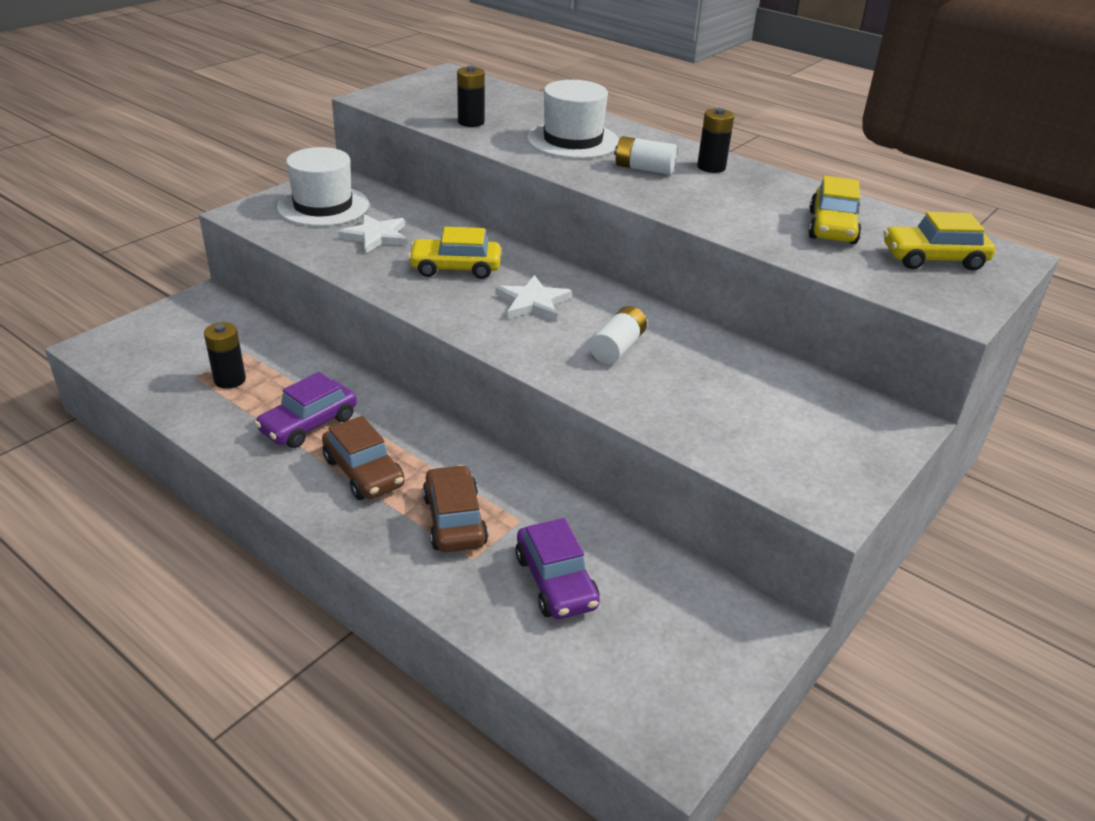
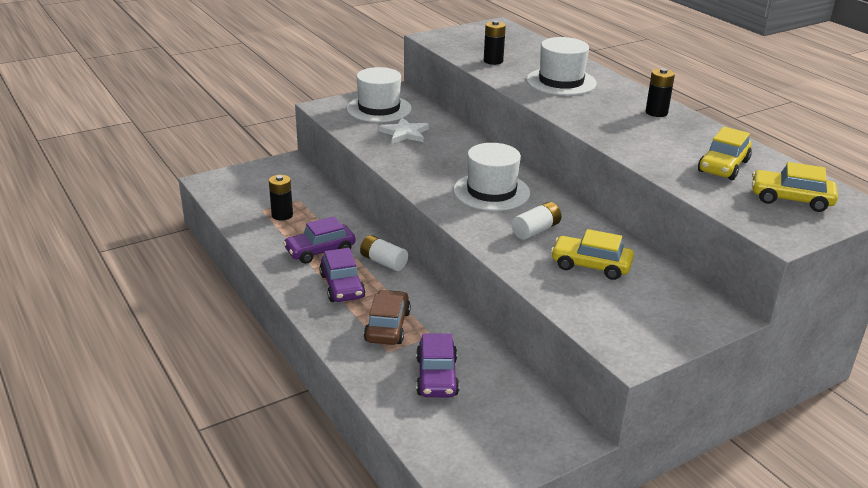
camera: 20 degrees right, 5 degrees down
(364, 472) = (342, 286): brown car -> purple car
(455, 268) = (449, 161): yellow car -> yellow car (590, 265)
(532, 302) = (491, 191): white star -> white hat
(644, 169) = (602, 107): white battery -> white battery (383, 262)

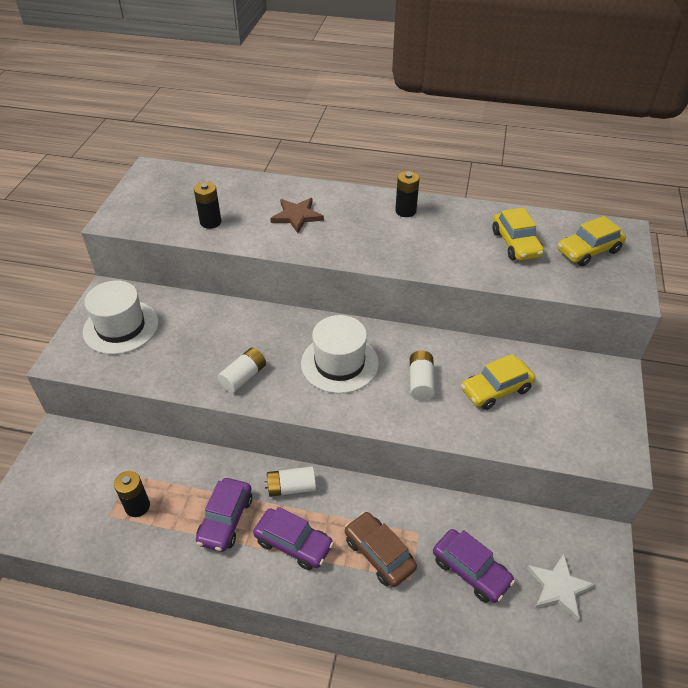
camera: 45 degrees left, 15 degrees up
(405, 133) = (185, 343): white star -> white star (559, 587)
(414, 165) = (243, 377): none -> white battery
(561, 82) = (297, 216): white hat -> brown star

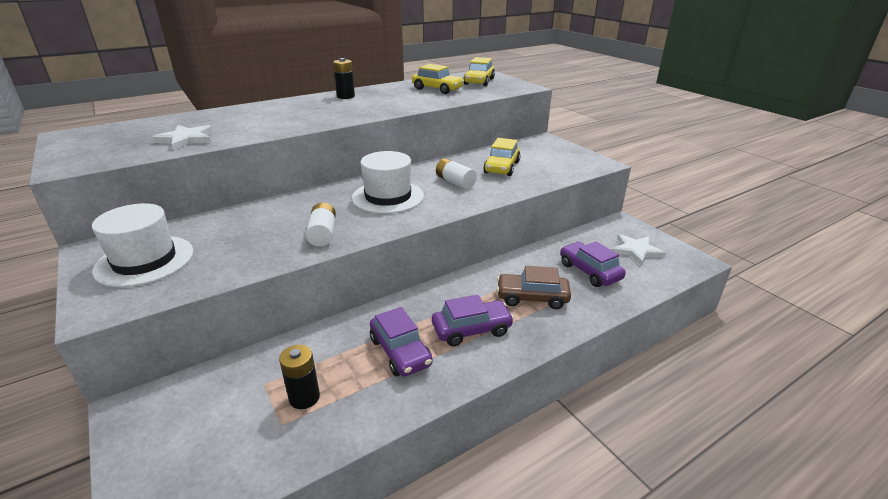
camera: 45 degrees left, 15 degrees down
(210, 222) = (186, 139): black battery -> white star
(291, 487) = (424, 303): white battery -> none
(297, 216) = (265, 118): brown star -> none
(471, 570) = (589, 271): purple car -> purple car turned 120 degrees counterclockwise

